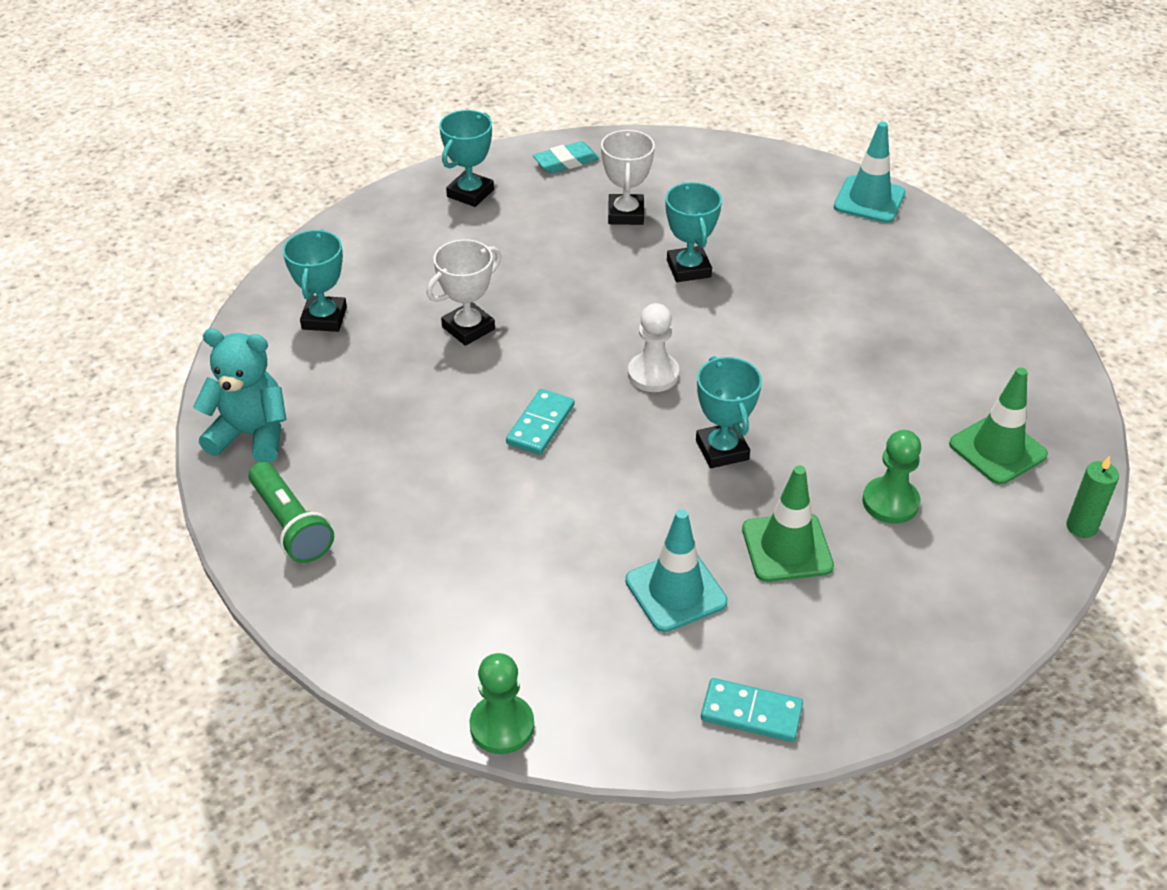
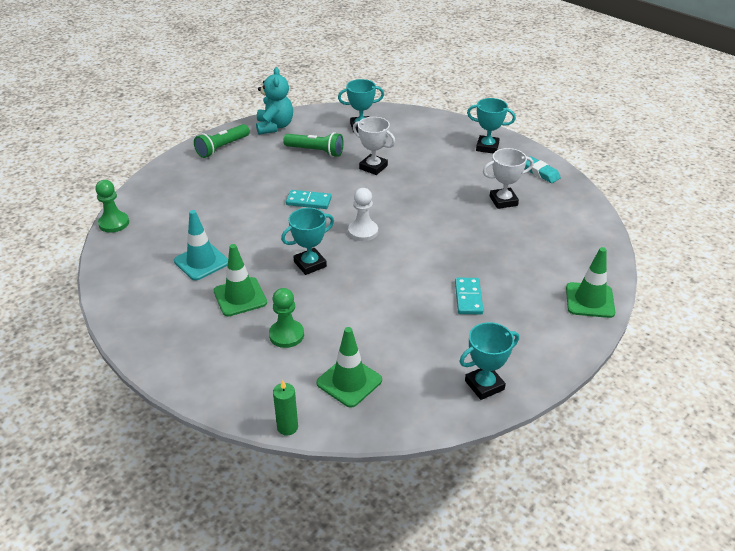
camera: 75 degrees right, 5 degrees down
(378, 391) = (315, 151): none -> green flashlight
(688, 269) = (464, 231): turquoise trophy -> turquoise trophy (484, 385)
(751, 713) = (125, 297): turquoise domino -> turquoise domino (468, 298)
(869, 200) = (589, 300): turquoise traffic cone -> green traffic cone

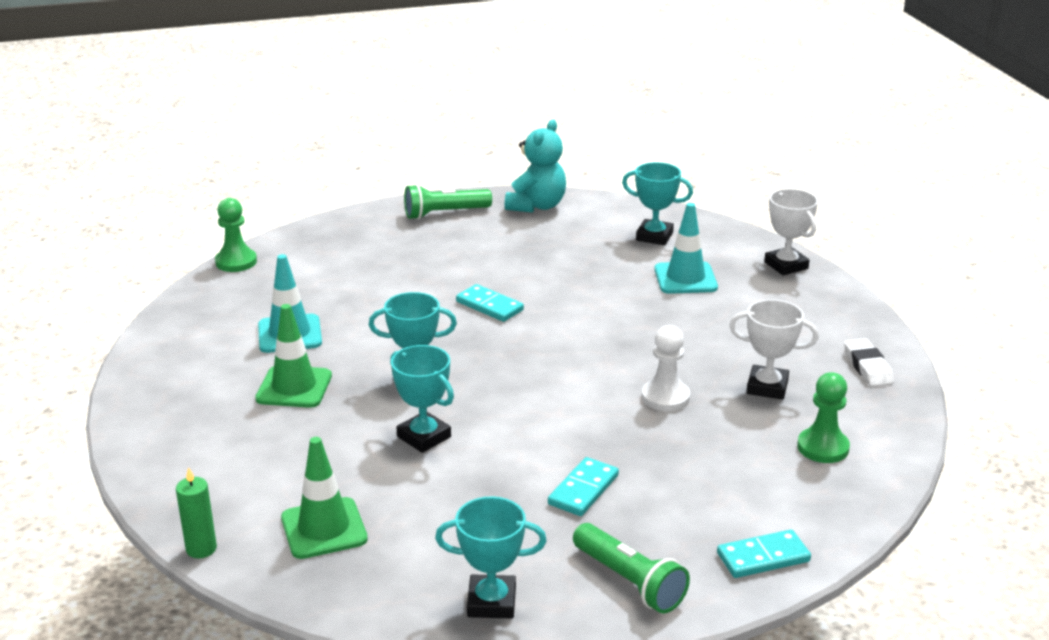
camera: 30 degrees right, 10 degrees down
(286, 335) = (304, 448): green pawn -> green pawn (823, 447)
(315, 151) = (560, 250): green flashlight -> green flashlight (629, 582)
(363, 231) = (523, 363): white pawn -> white pawn (665, 397)
(373, 167) = (619, 290): white trophy -> white trophy (786, 265)
(402, 149) = (685, 278): none -> turquoise traffic cone
(487, 147) = (817, 311): turquoise trophy -> turquoise trophy (424, 437)
(540, 172) = (867, 367): turquoise eraser -> white eraser
(589, 300) = (763, 557): green traffic cone -> turquoise domino

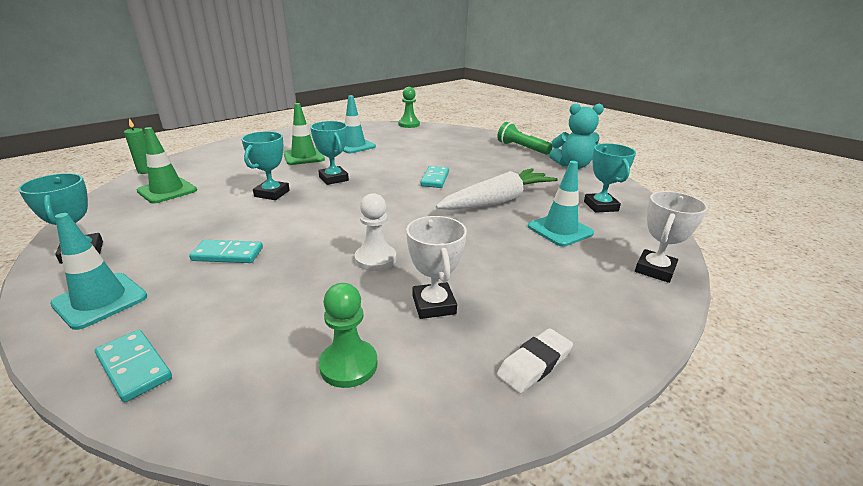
camera: 60 degrees right, 0 degrees up
(591, 287) = (497, 201): none -> white carrot
(629, 582) = (100, 300): green flashlight -> turquoise traffic cone

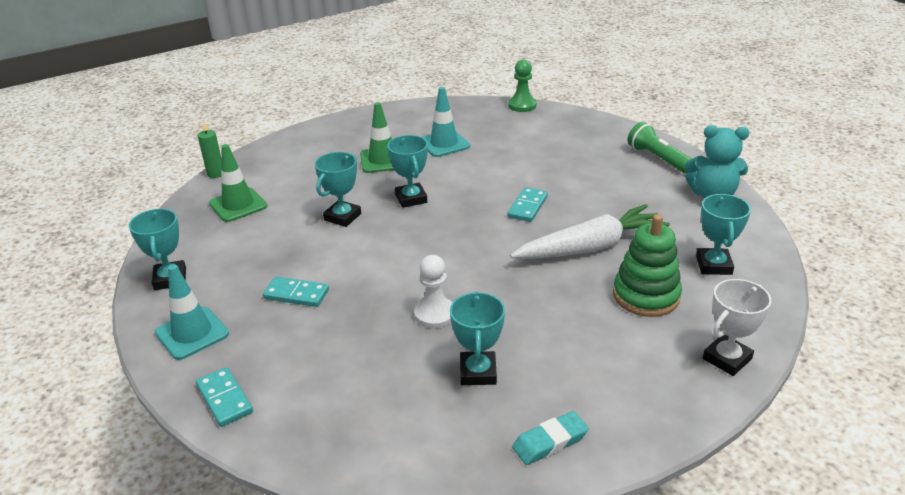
camera: 15 degrees right, 5 degrees up
(348, 365) = (390, 420): green pawn -> none
(433, 305) = (478, 372): white trophy -> turquoise trophy
(534, 364) = (550, 442): white eraser -> turquoise eraser
(560, 230) = (646, 296): turquoise traffic cone -> green stacking toy

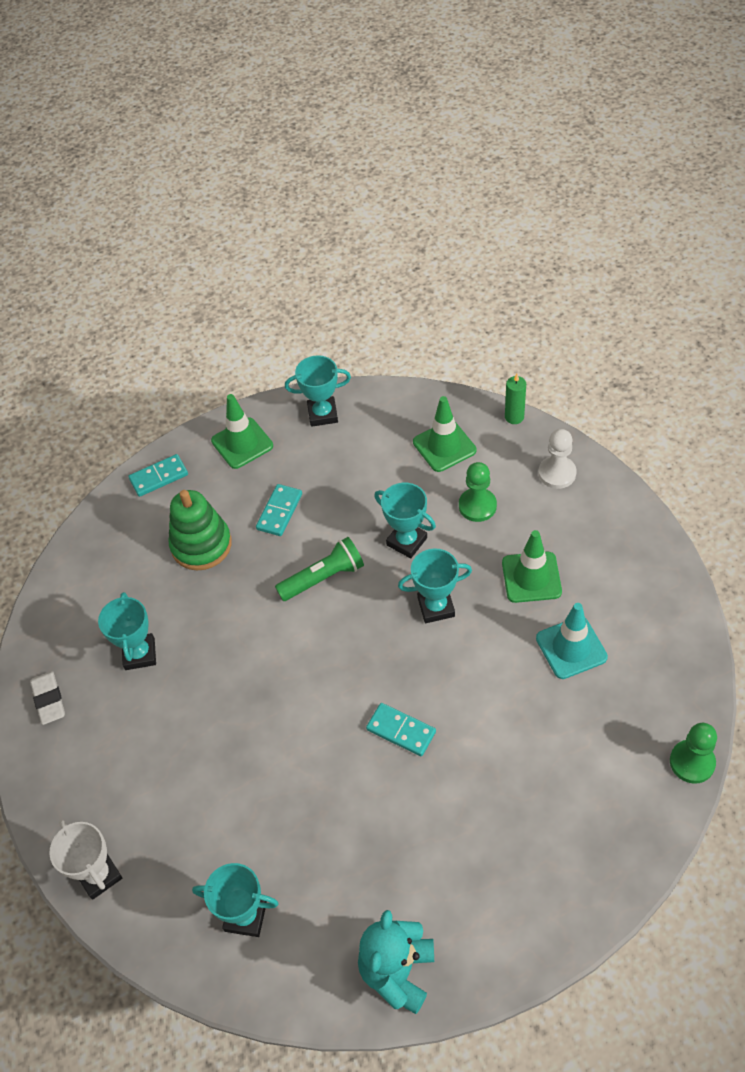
camera: 100 degrees right, 20 degrees up
(192, 333) = (242, 443): turquoise traffic cone -> green traffic cone
(309, 186) = (477, 506): none -> green pawn
(435, 314) = (225, 624): white pawn -> white pawn (557, 473)
(478, 372) = (140, 654): turquoise trophy -> turquoise trophy turned 75 degrees clockwise
(550, 442) = (49, 700): turquoise eraser -> white eraser
(590, 247) = (306, 786): white carrot -> none
(646, 296) = (209, 824): green stacking toy -> green stacking toy (201, 545)
(658, 158) = (506, 926): green flashlight -> green flashlight (323, 578)

